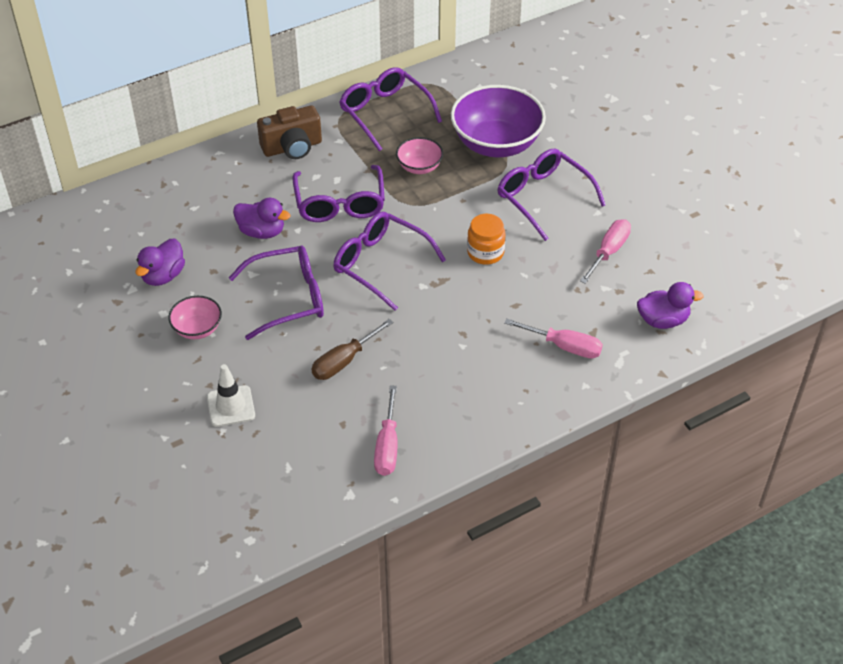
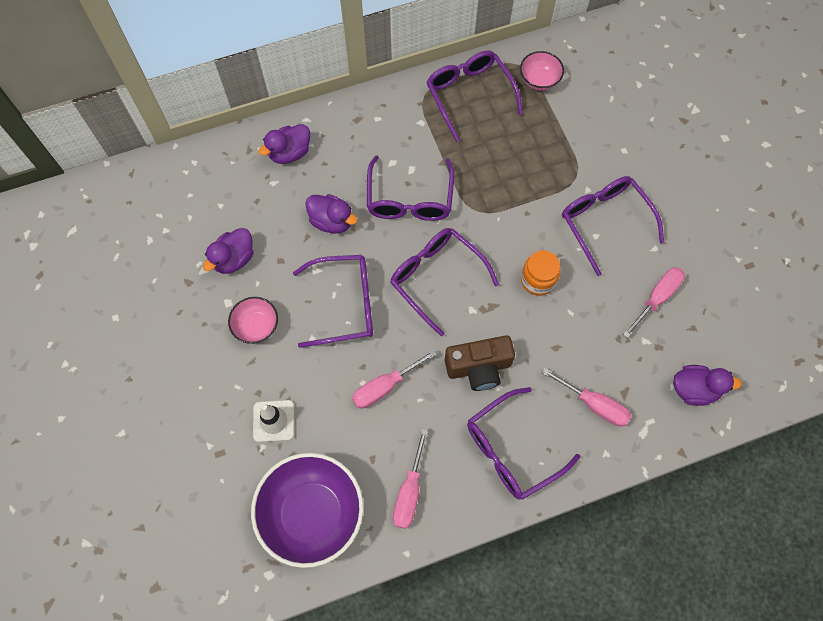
camera: 10 degrees right, 20 degrees up
(207, 181) = (289, 153): none -> purple duck
(292, 147) = (375, 124): brown camera -> brown camera (479, 368)
(344, 361) = (385, 386): brown screwdriver -> pink screwdriver
(419, 167) = (492, 166): pink bowl -> pink bowl (539, 80)
(488, 395) = (512, 450): none -> purple glasses
(496, 144) = (570, 149): purple bowl -> purple bowl (312, 514)

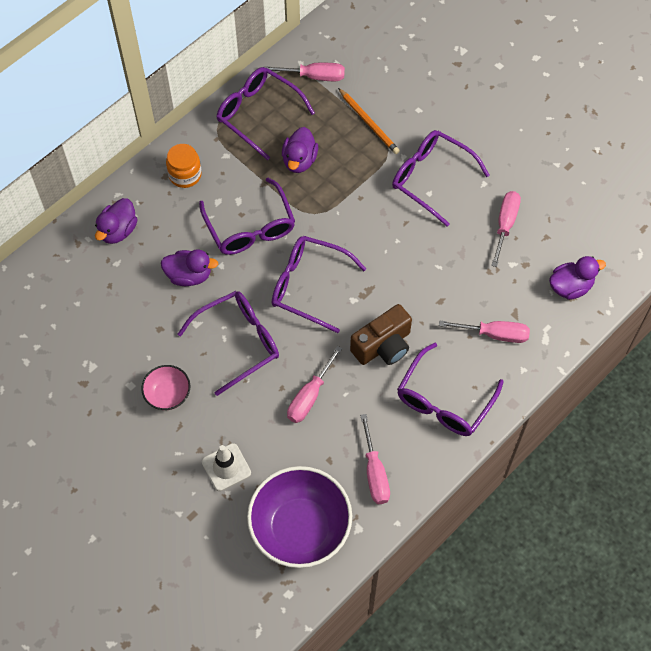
camera: 25 degrees left, 5 degrees down
(234, 259) = (115, 345): purple duck -> purple duck (299, 160)
(538, 280) = (398, 251): orange jar -> orange jar (185, 175)
(539, 80) = (314, 76): pink bowl -> pink screwdriver
(569, 144) = (368, 122): none -> orange pencil

